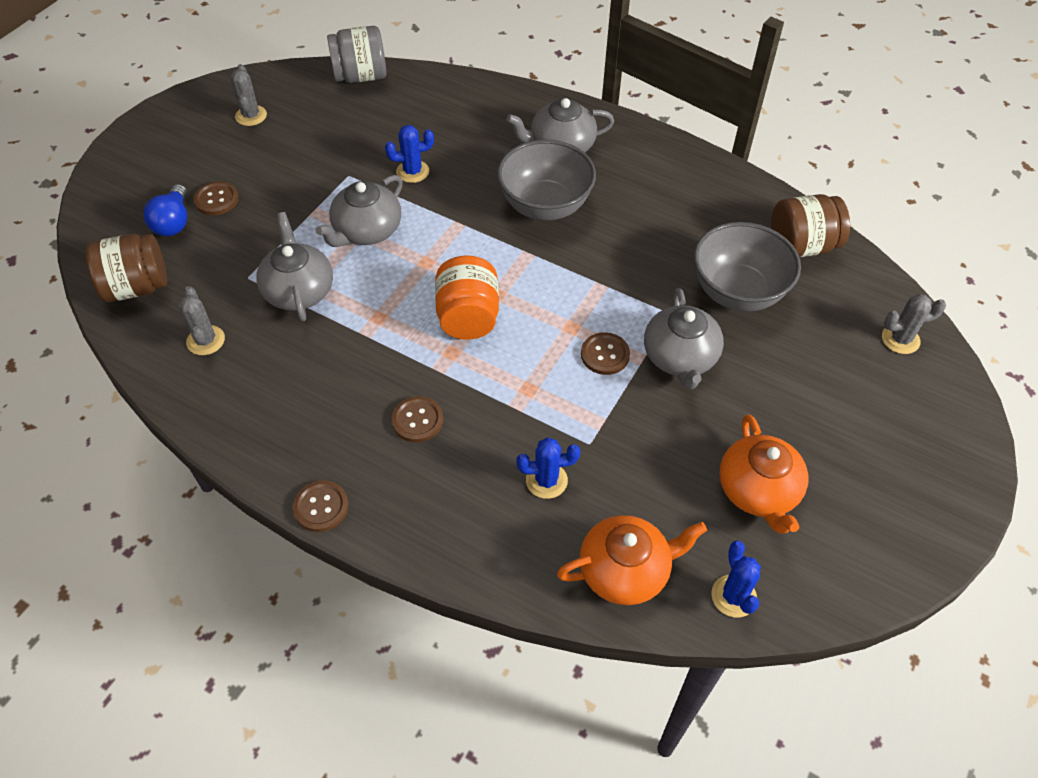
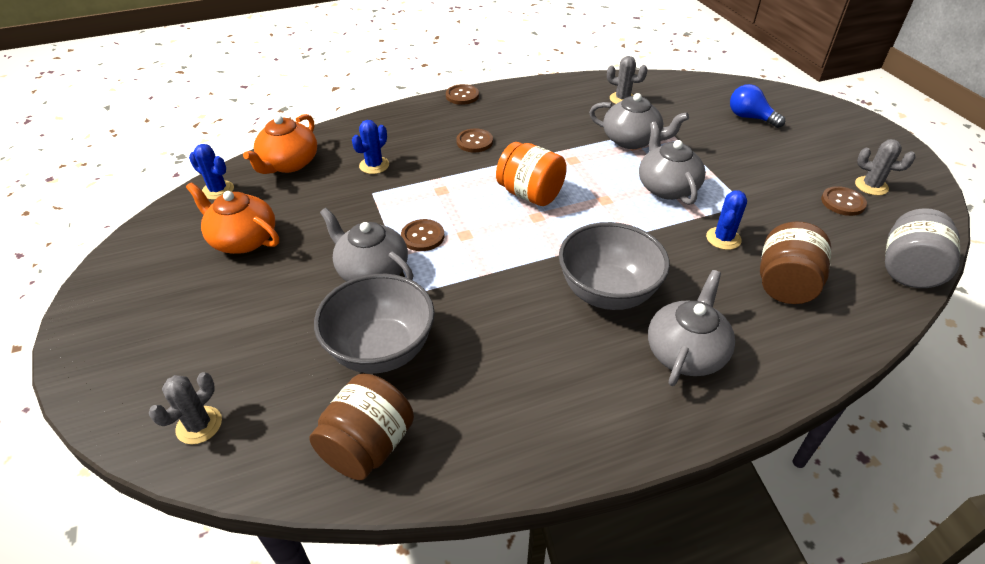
camera: 130 degrees right, 10 degrees down
(137, 287) = (694, 91): brown jar -> brown jar (785, 284)
(216, 200) = (762, 139): brown button -> brown button (843, 202)

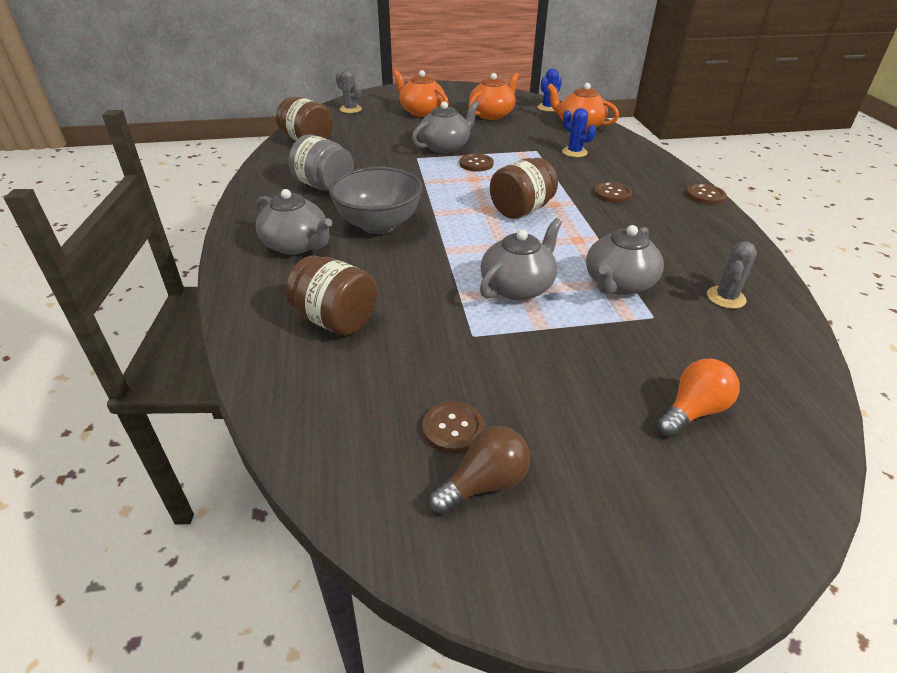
camera: 100 degrees right, 5 degrees down
(223, 320) = (421, 112): none -> orange teapot
(381, 350) = (372, 147): grey bowl -> none
(530, 194) = (521, 210): orange jar -> brown jar
(667, 187) = (517, 287): grey teapot -> grey teapot turned 45 degrees counterclockwise
(723, 238) = (419, 301): blue cactus -> none
(750, 118) = (693, 411): blue light bulb -> orange light bulb
(871, 186) = (484, 483): grey cactus -> brown light bulb
(908, 269) = (303, 431): grey jar -> grey jar (324, 186)

